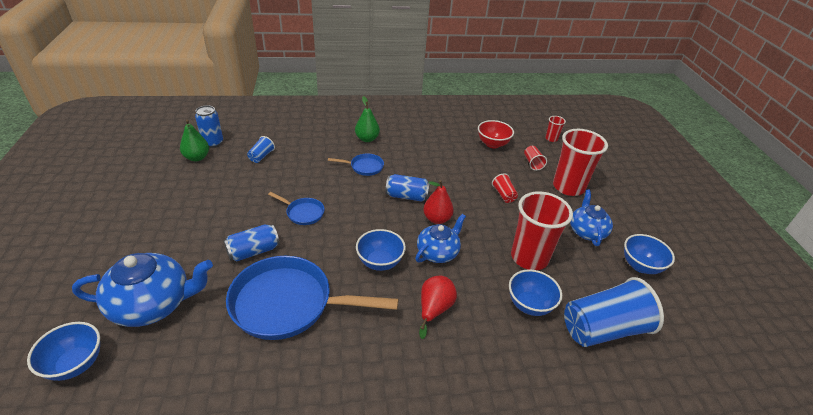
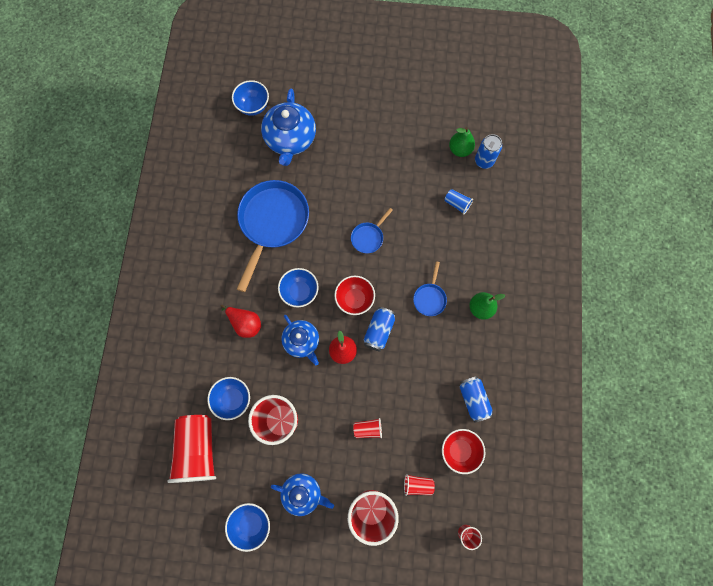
camera: 105 degrees right, 35 degrees up
(253, 251) = (329, 199): blue can -> blue can (473, 399)
(378, 216) = (354, 299): none -> red bowl
(603, 329) = (198, 449): blue cup -> red cup

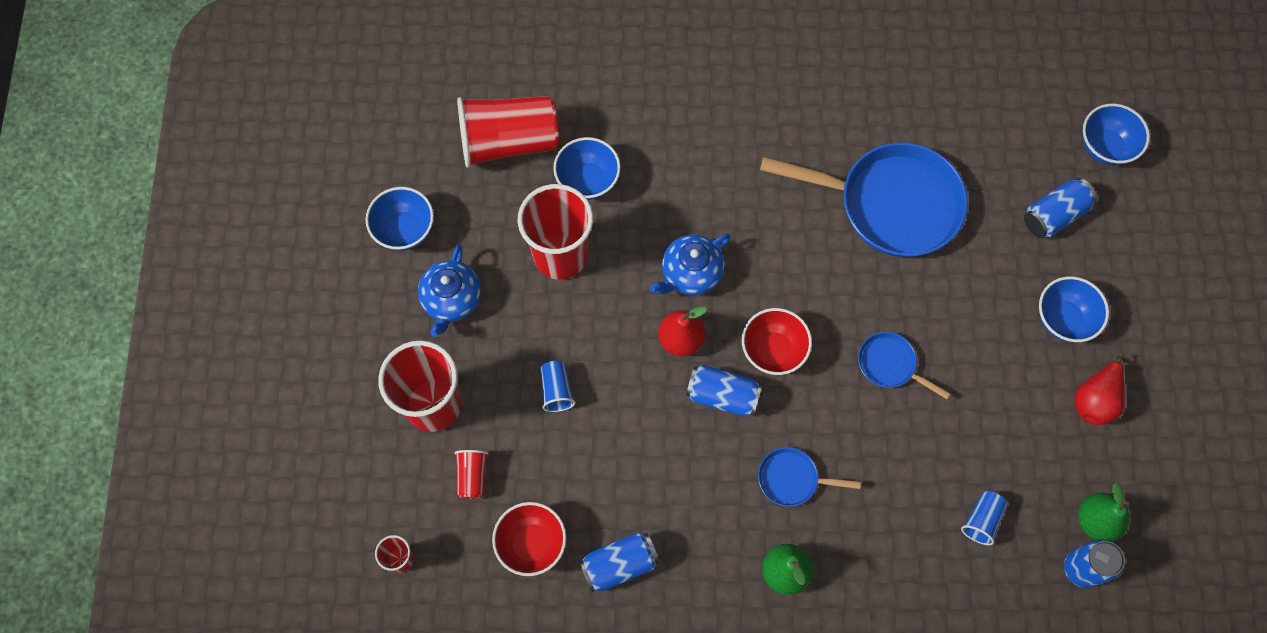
camera: 85 degrees right, 5 degrees down
(245, 323) = (710, 183): red pear -> red pear (1095, 399)
(290, 139) = (1054, 215): blue teapot -> blue can
(300, 292) = (774, 261): blue bowl -> blue bowl (1063, 319)
(368, 429) = (556, 390): red cup -> blue cup

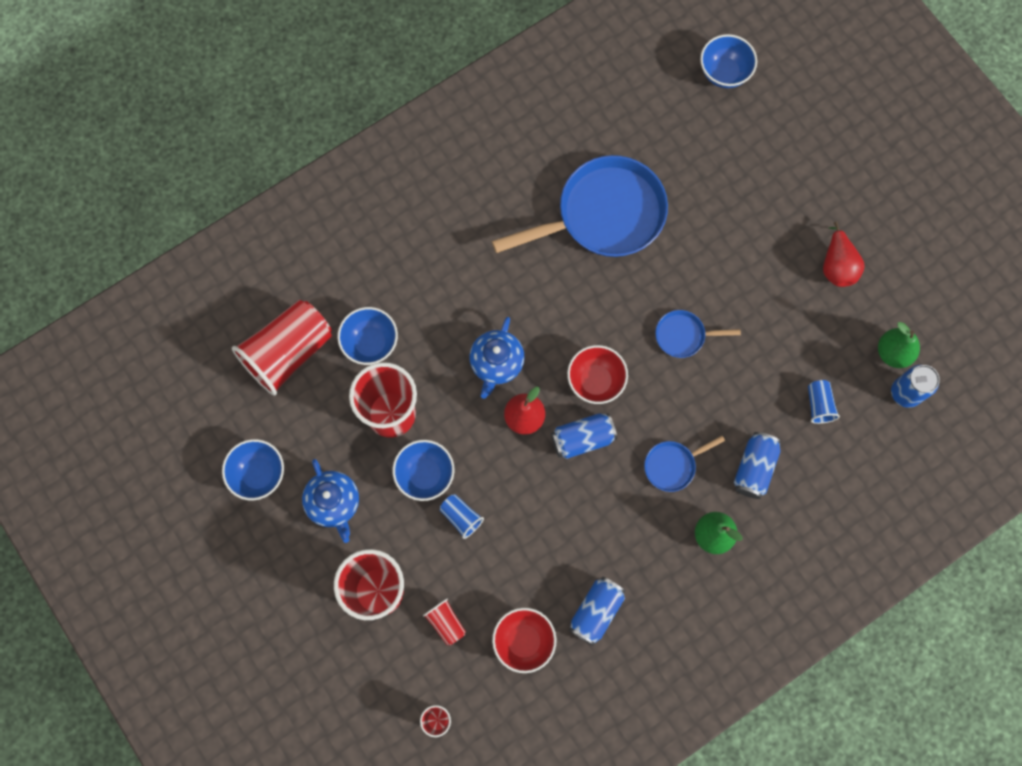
camera: 35 degrees left, 5 degrees up
(1054, 215) = (722, 148): blue can -> blue can (754, 468)
(1063, 319) = (778, 222): blue bowl -> blue bowl (425, 474)

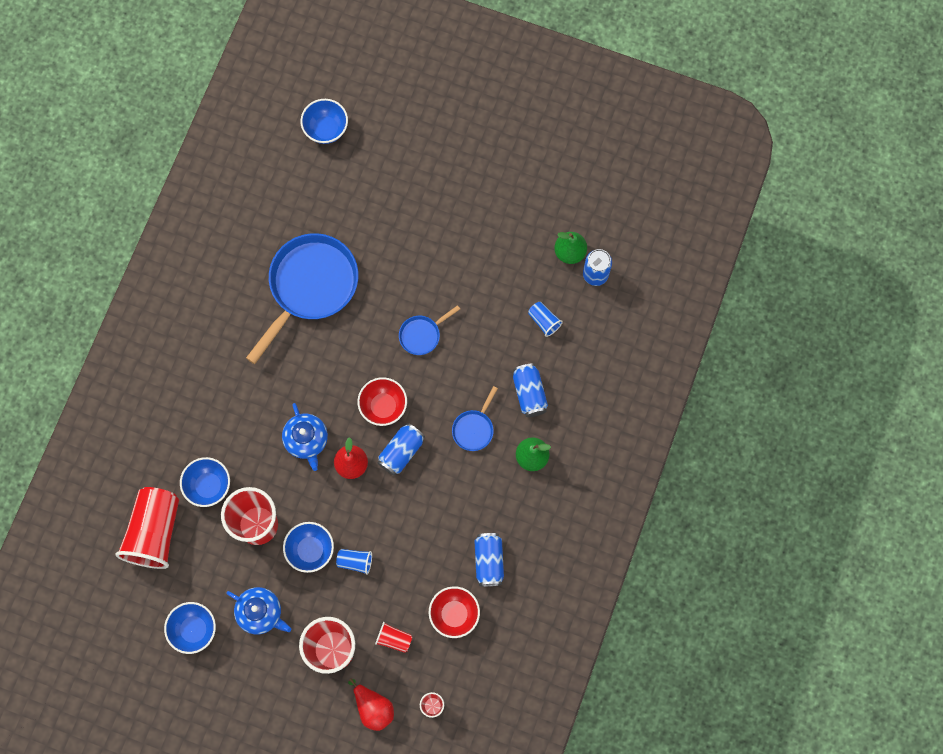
camera: 35 degrees left, 0 degrees up
(837, 266) = (493, 217): red pear -> red pear (373, 708)

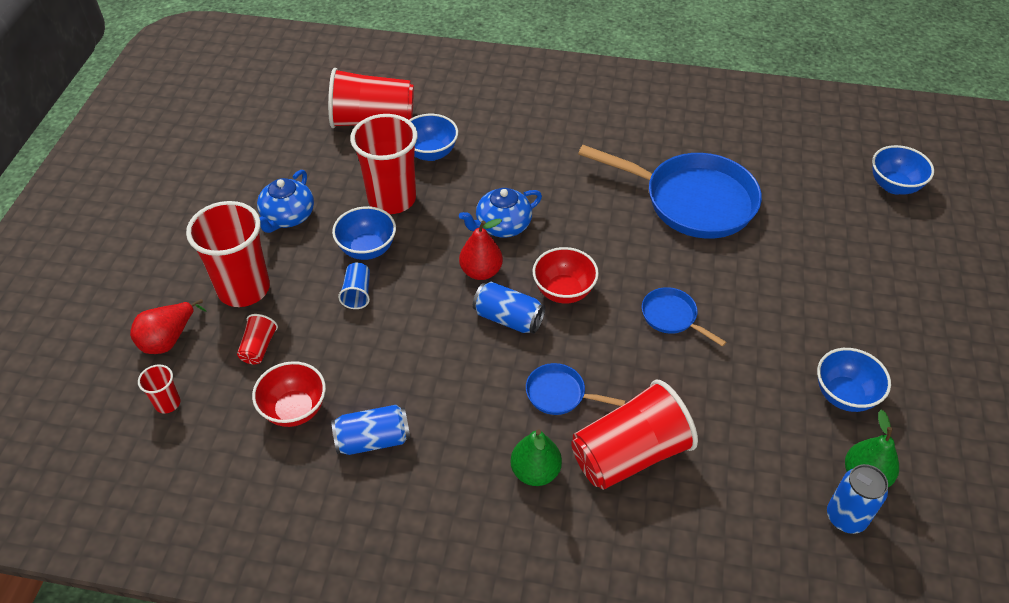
camera: 80 degrees right, 25 degrees down
(194, 629) = (266, 166): blue bowl -> blue bowl (844, 395)
(529, 393) = (629, 454): blue can -> red cup
(544, 321) = (744, 457): blue cup -> none

